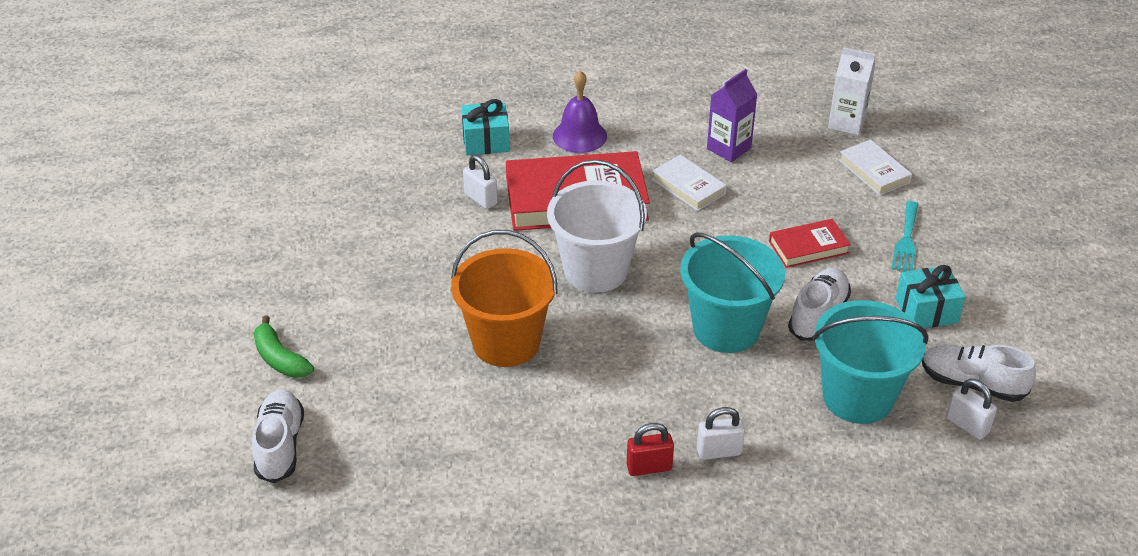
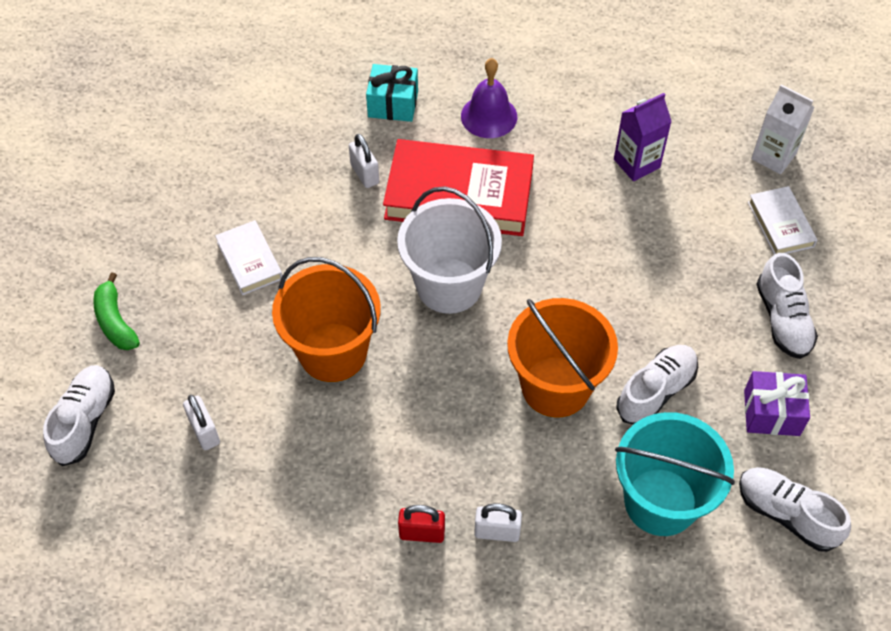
camera: 15 degrees right, 15 degrees up
(688, 186) = (578, 202): white book -> white book (249, 260)
(726, 329) = (555, 386): turquoise bucket -> orange bucket
(808, 247) = (676, 305): red book -> none
(906, 240) = (782, 319): turquoise fork -> white shoe
(926, 311) = (771, 413): turquoise gift -> purple gift
(967, 425) = (762, 564): white padlock -> white padlock (204, 431)

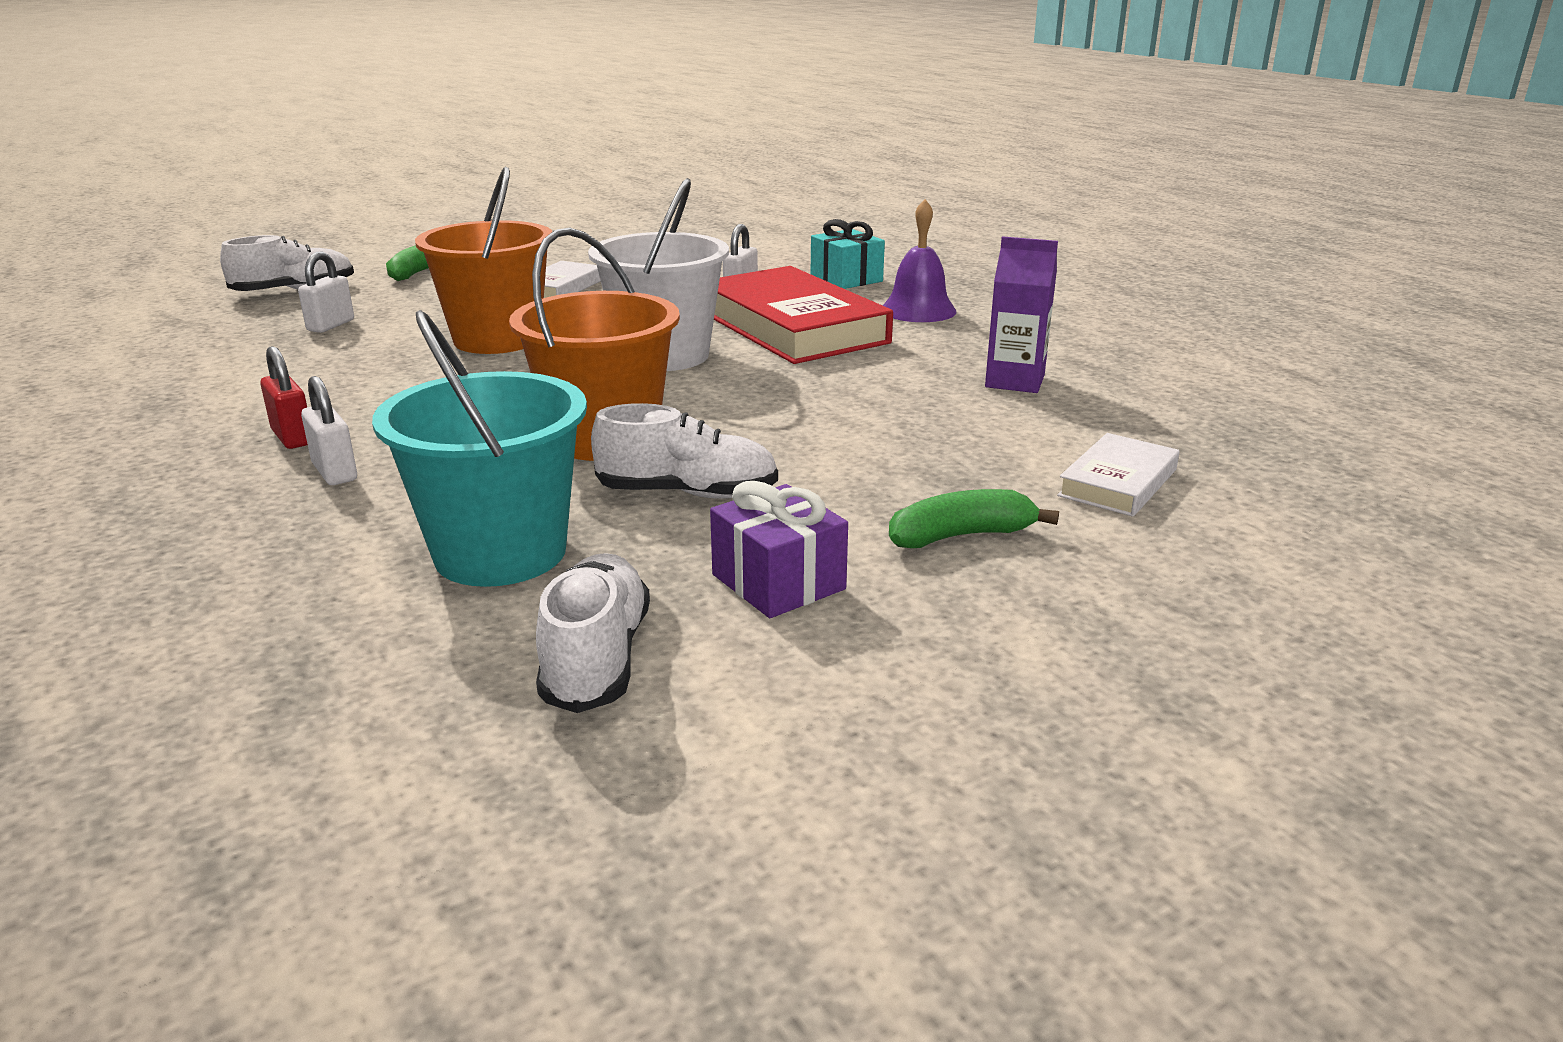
camera: 50 degrees right, 30 degrees down
(773, 156) = (1214, 444): white carton -> none
(782, 319) = (961, 536): white shoe -> green banana

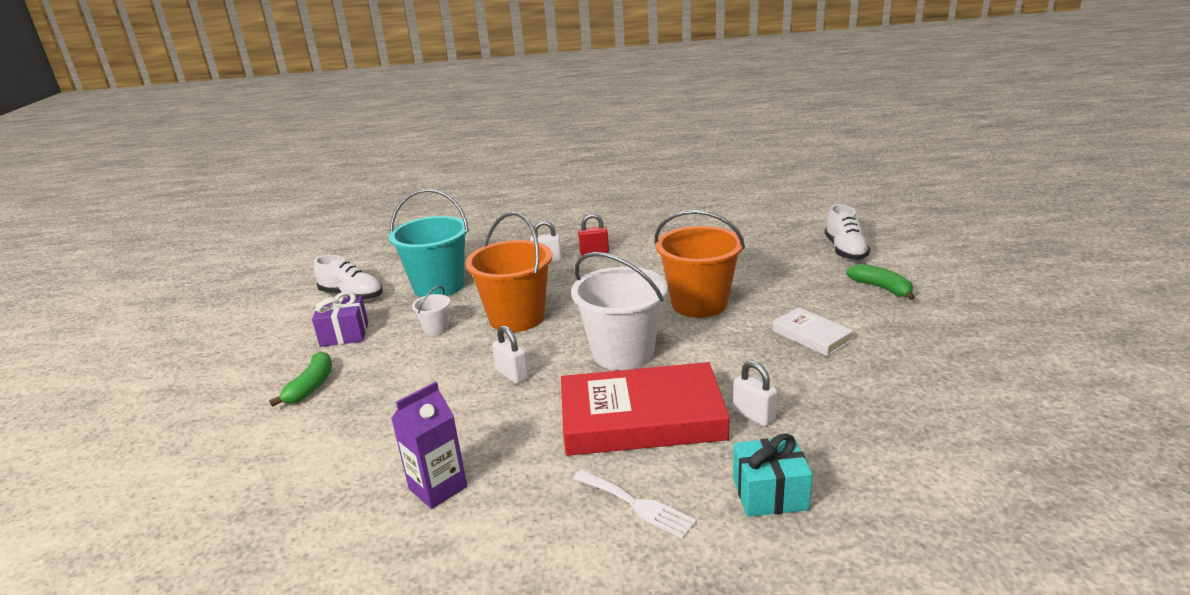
camera: 120 degrees right, 0 degrees up
(331, 325) = (761, 260): white padlock -> white padlock (512, 375)
(688, 493) = (436, 329): white shoe -> white bucket
(918, 310) = (637, 505): purple bell -> white fork
(1118, 483) = (278, 459): white book -> none

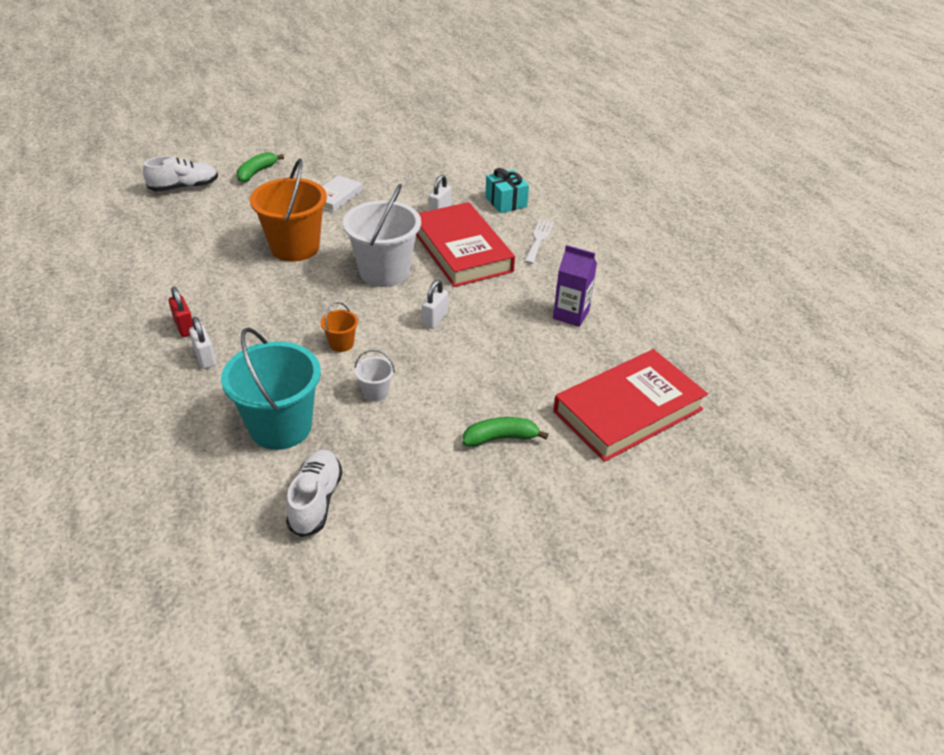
camera: 115 degrees left, 15 degrees up
(243, 486) = (628, 410): none -> red book
(344, 334) = (405, 461): purple gift -> none
(517, 318) = (341, 344): orange bucket -> orange bucket, size x0.44

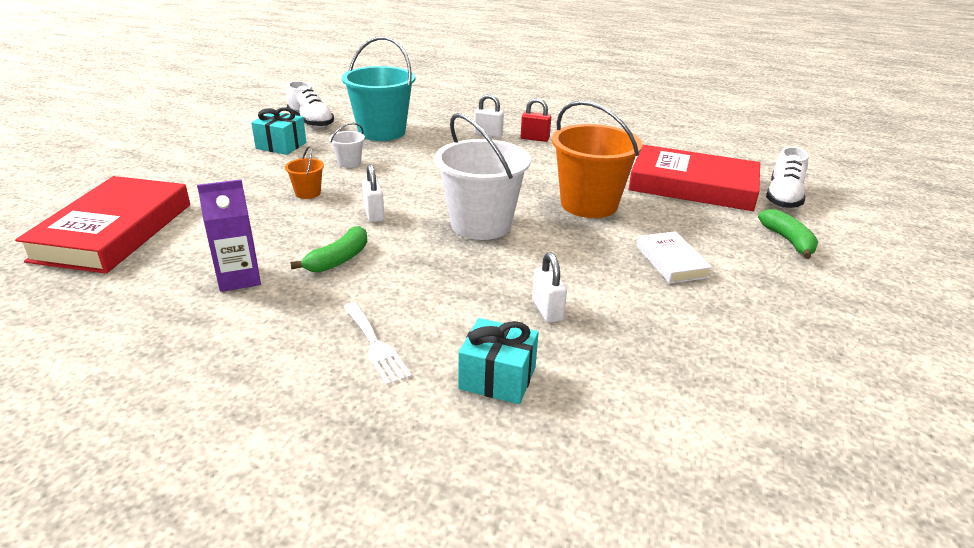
camera: 135 degrees right, 10 degrees down
(341, 344) = (420, 172): orange bucket -> orange bucket (308, 193)
(399, 464) = (281, 145): none -> turquoise gift
(461, 250) = (446, 280): red book -> red book (692, 186)
(500, 438) = (221, 178): green banana -> green banana (338, 259)

